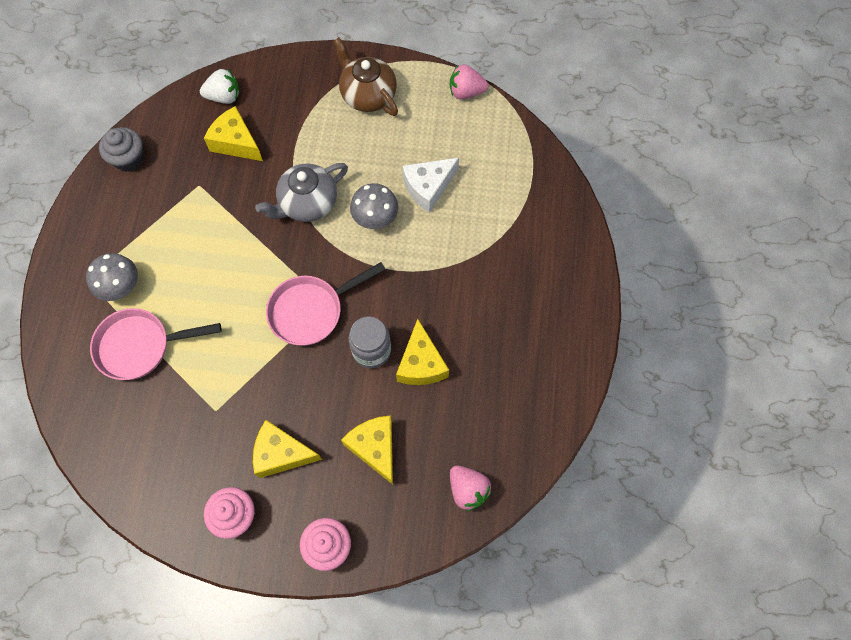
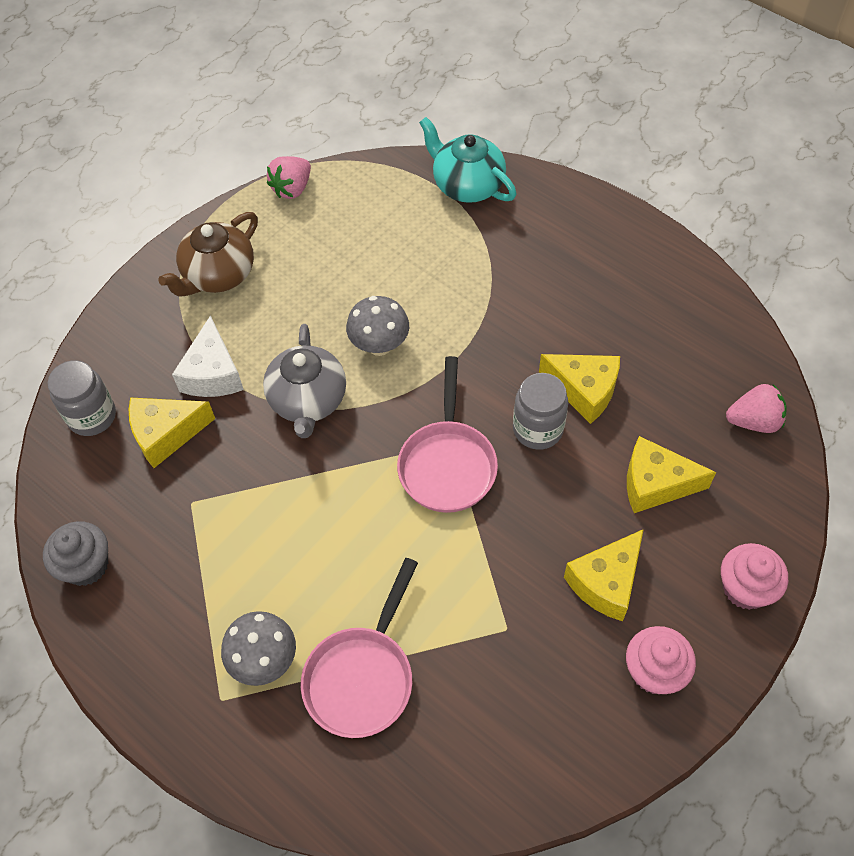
camera: 55 degrees left, 10 degrees down
(224, 97) = (92, 416): white strawberry -> grey jar
(368, 95) = (218, 275): brown teapot -> brown teapot turned 45 degrees counterclockwise
(428, 187) = (379, 279): white cheese -> white cheese (213, 373)
(547, 194) = (467, 185): none -> turquoise teapot

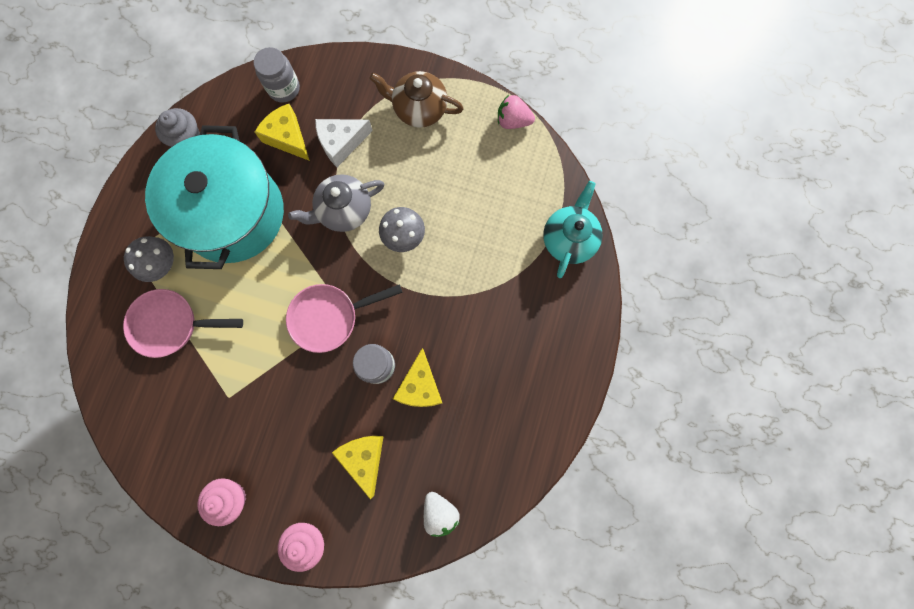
camera: 65 degrees right, 20 degrees up
(238, 538) = (233, 214): none -> turquoise pot
(606, 582) = (280, 448): yellow cheese -> none
(754, 421) = (440, 512): pink strawberry -> white strawberry

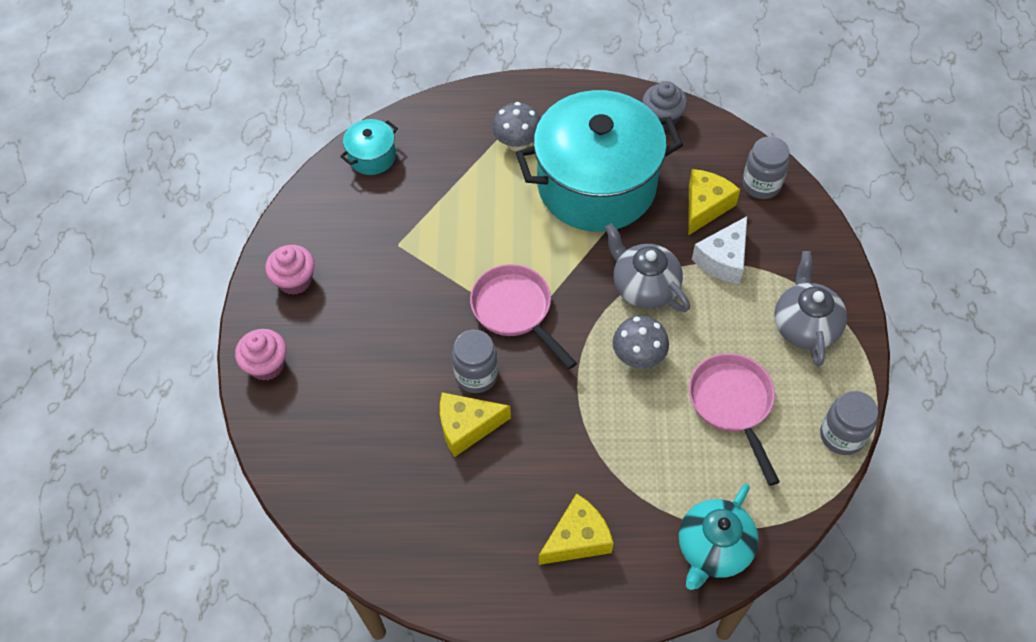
camera: 75 degrees right, 20 degrees down
(123, 396) = (372, 157): none -> turquoise pot
(171, 324) = (457, 171): pink pan -> pink pan (732, 404)
(341, 143) = (723, 259): white cheese -> white cheese turned 105 degrees counterclockwise
(364, 458) = (368, 393): yellow cheese -> yellow cheese (577, 538)
(419, 109) = (805, 326): brown teapot -> grey teapot
(440, 512) = (327, 491): white strawberry -> none
(513, 121) = (841, 436): pink strawberry -> grey jar
(569, 239) = (713, 548): turquoise teapot -> turquoise teapot turned 120 degrees clockwise

